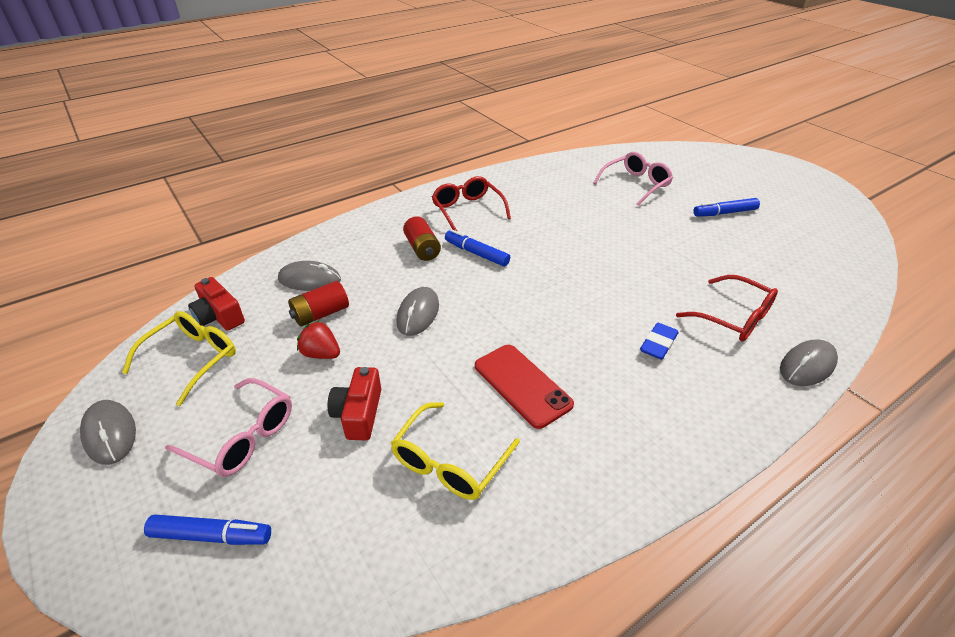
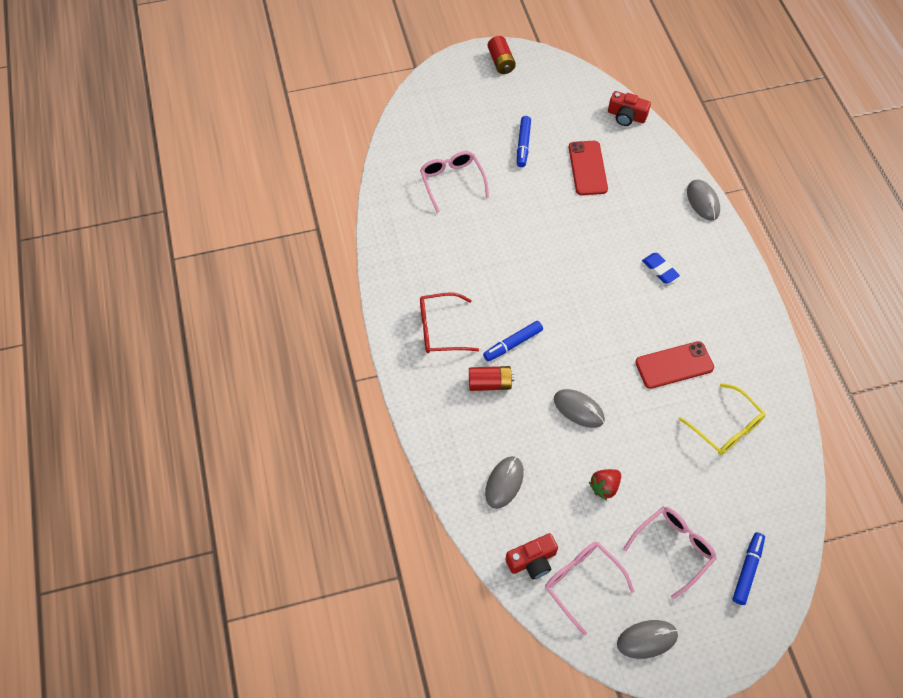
camera: 70 degrees left, 20 degrees up
(192, 359) = (582, 583): yellow glasses -> pink glasses
(321, 314) = (556, 480): red battery -> red battery (501, 62)
(359, 413) = (672, 471): red camera -> red camera (626, 116)
(733, 317) = (648, 213): red glasses -> none
(745, 259) = (587, 168): none -> red phone

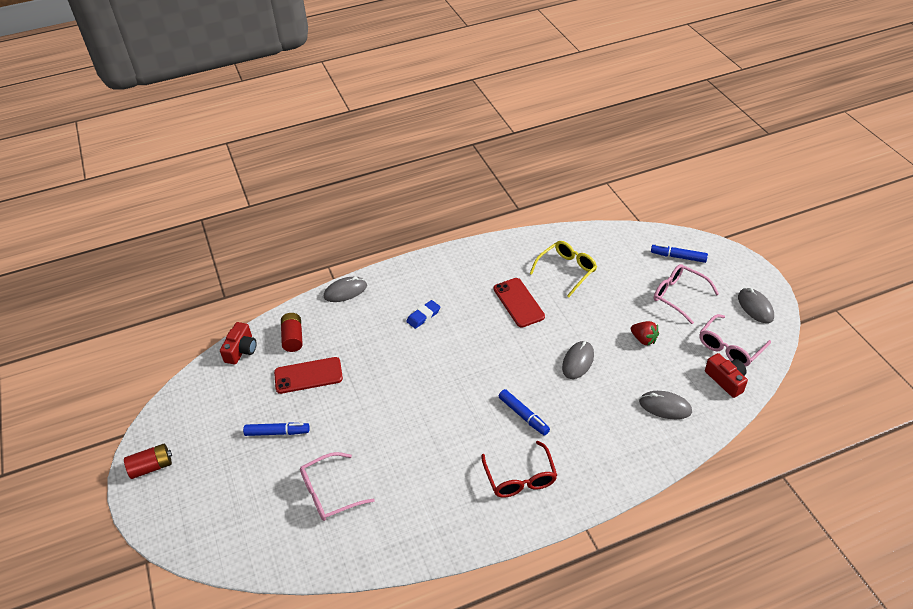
camera: 95 degrees left, 15 degrees down
(490, 383) = (570, 428): red battery -> red battery (293, 338)

